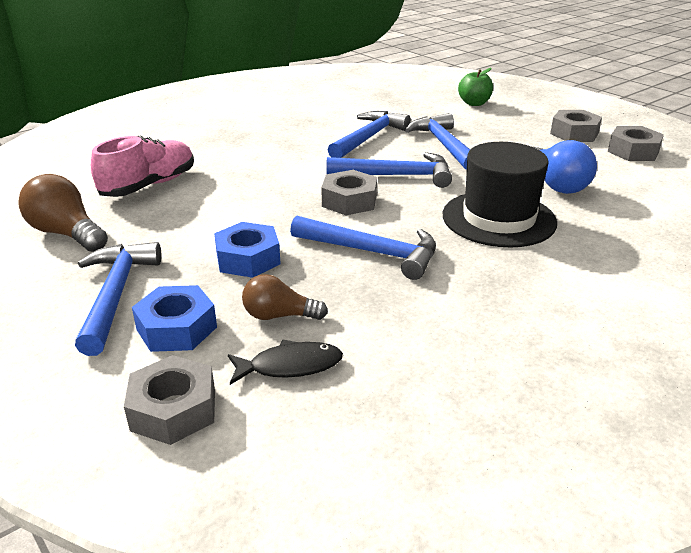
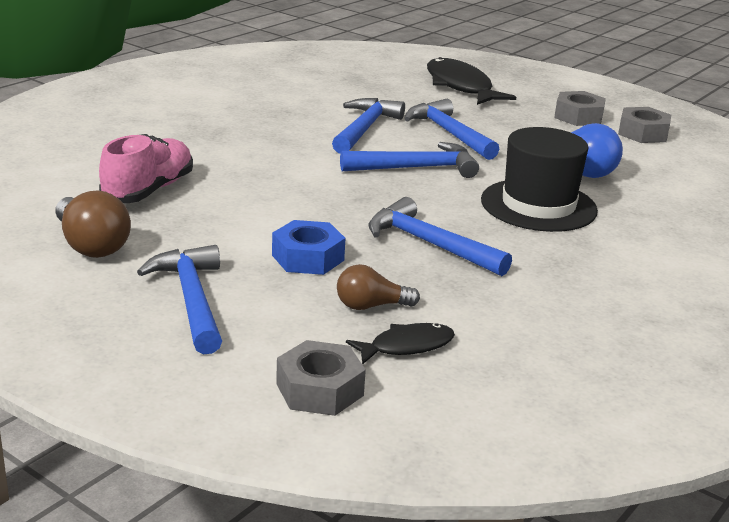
camera: 15 degrees left, 5 degrees down
(67, 234) = (91, 245): brown light bulb -> brown light bulb turned 150 degrees counterclockwise
(176, 328) = (276, 324): blue nut -> none
(349, 201) = (380, 196): grey nut -> none
(372, 252) = (430, 244): blue hammer -> blue hammer turned 150 degrees counterclockwise
(474, 103) = (460, 86): green apple -> black fish

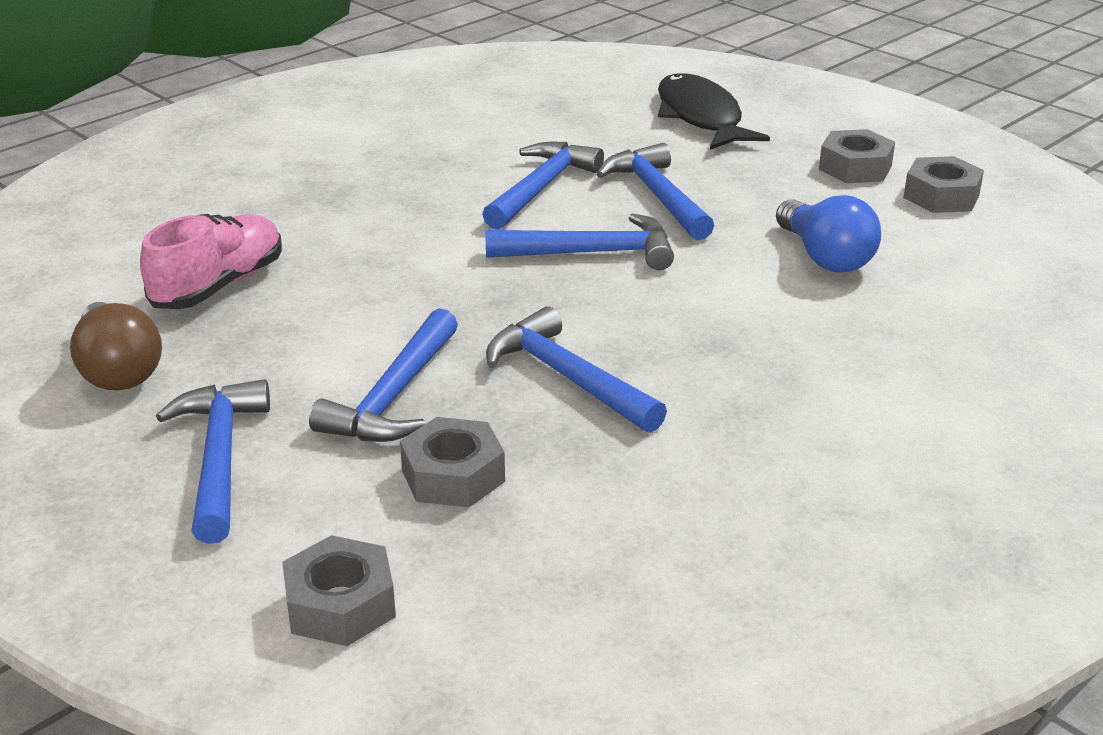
camera: 10 degrees right, 5 degrees up
(307, 258) = (393, 396): blue nut -> blue hammer
(371, 306) = (453, 476): brown light bulb -> grey nut
(406, 346) = (480, 541): black fish -> none
(538, 205) = (744, 317): black hat -> none

